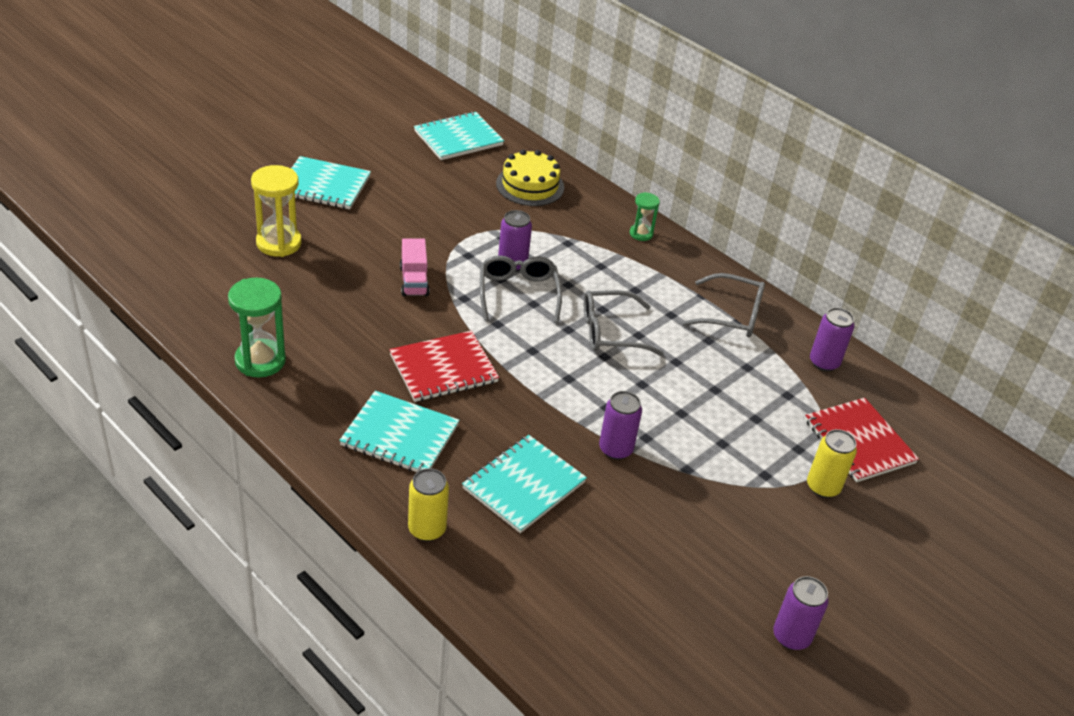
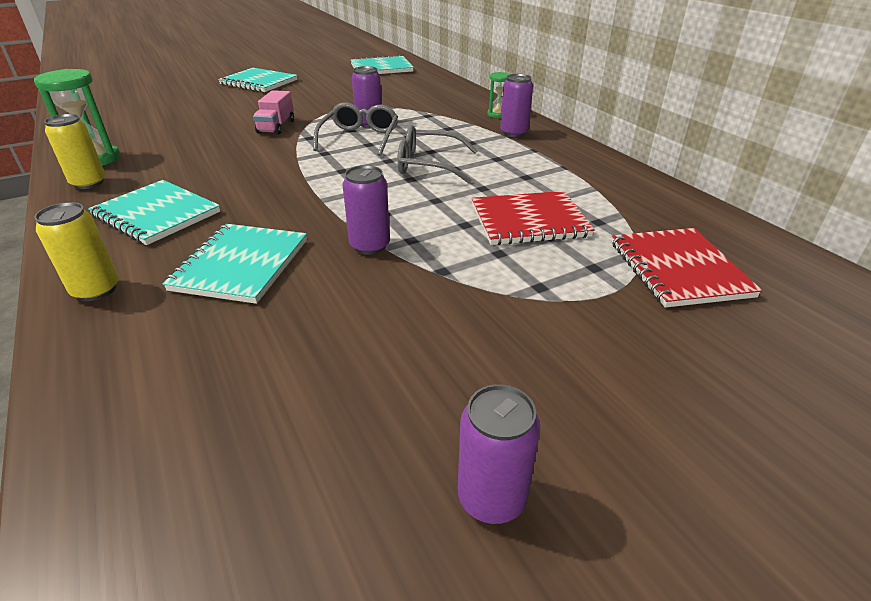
camera: 20 degrees right, 5 degrees down
(279, 243) = (192, 104): yellow hourglass -> none
(443, 368) = (247, 175): red notebook -> red notebook (529, 221)
(524, 485) = (241, 265): turquoise notebook -> turquoise notebook turned 45 degrees counterclockwise
(530, 185) = (419, 89): yellow cake -> none
(732, 315) = (560, 163): grey glasses -> none
(823, 487) = (615, 307): yellow can -> yellow can (89, 183)
(824, 362) = (651, 201): purple can -> purple can (513, 133)

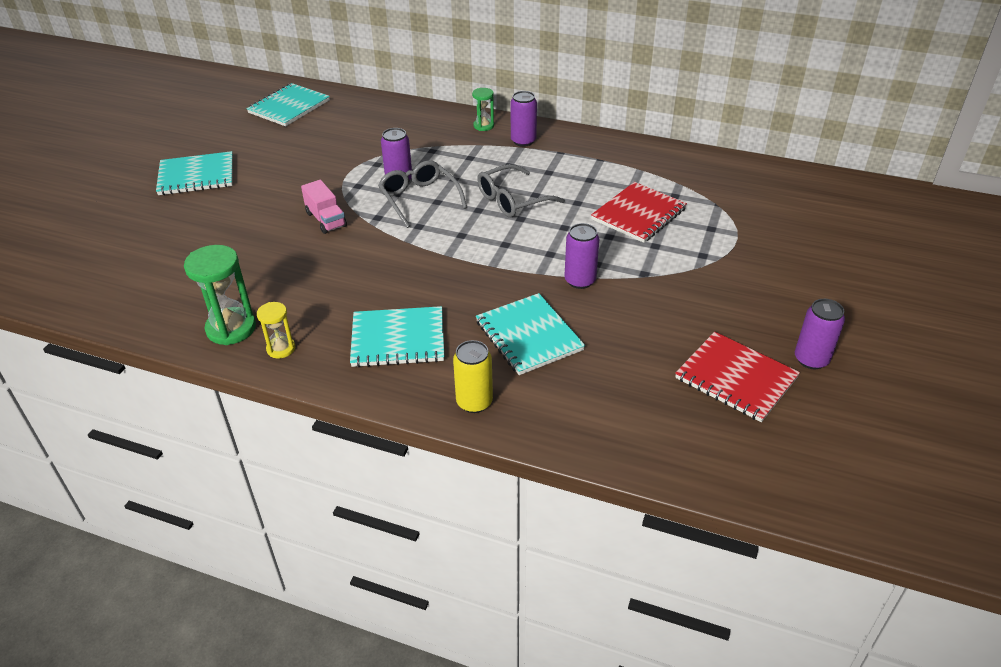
camera: 40 degrees left, 5 degrees up
(89, 183) = (281, 349): yellow can -> yellow hourglass
(678, 269) = (748, 207): red notebook -> red notebook (736, 378)

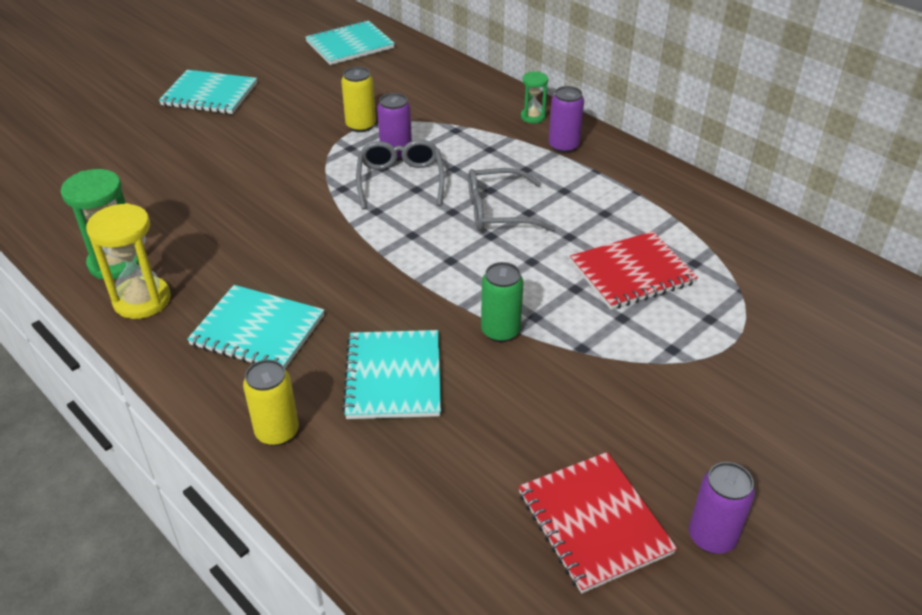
camera: 25 degrees right, 0 degrees up
(281, 349) = (142, 300): yellow hourglass -> yellow hourglass, size x1.77
(326, 219) = (291, 176): pink truck -> none
(352, 167) = (361, 126): none -> yellow can
(580, 281) = (500, 331): purple can -> green can

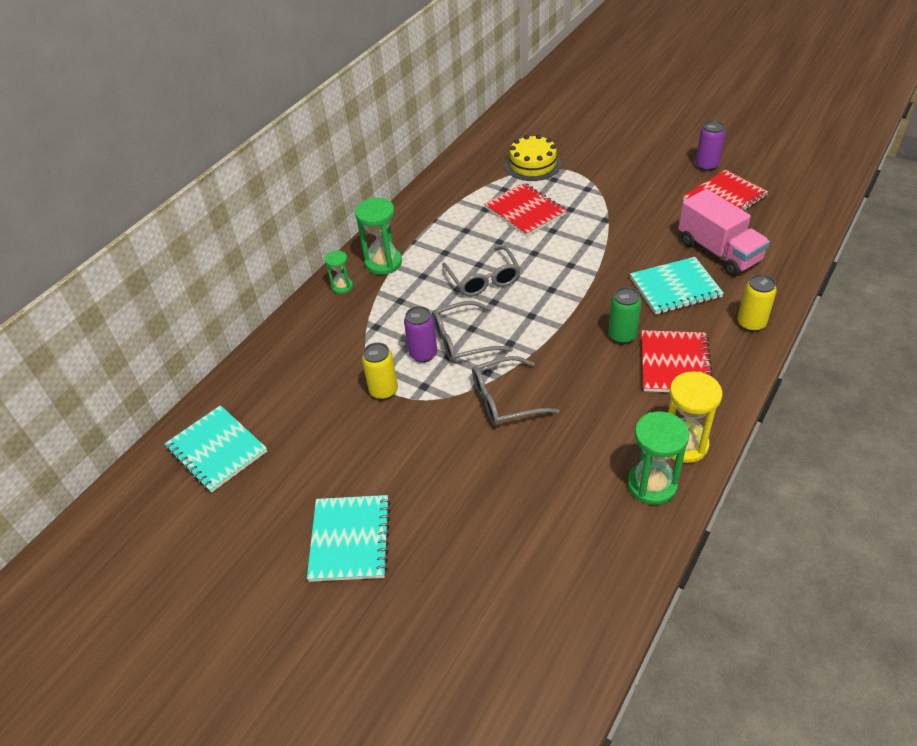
camera: 100 degrees left, 5 degrees up
(258, 330) = (674, 364): turquoise notebook -> red notebook
(296, 193) = (504, 400): none -> grey glasses
(449, 456) = (718, 252): none -> pink truck
(500, 331) = (609, 253): green can -> green can (622, 335)
(563, 146) = (383, 263): purple can -> green hourglass
(759, 306) = (533, 164): none -> yellow cake

